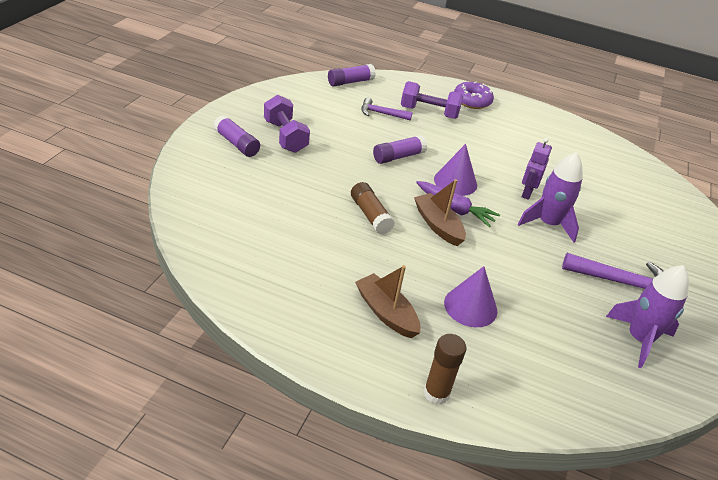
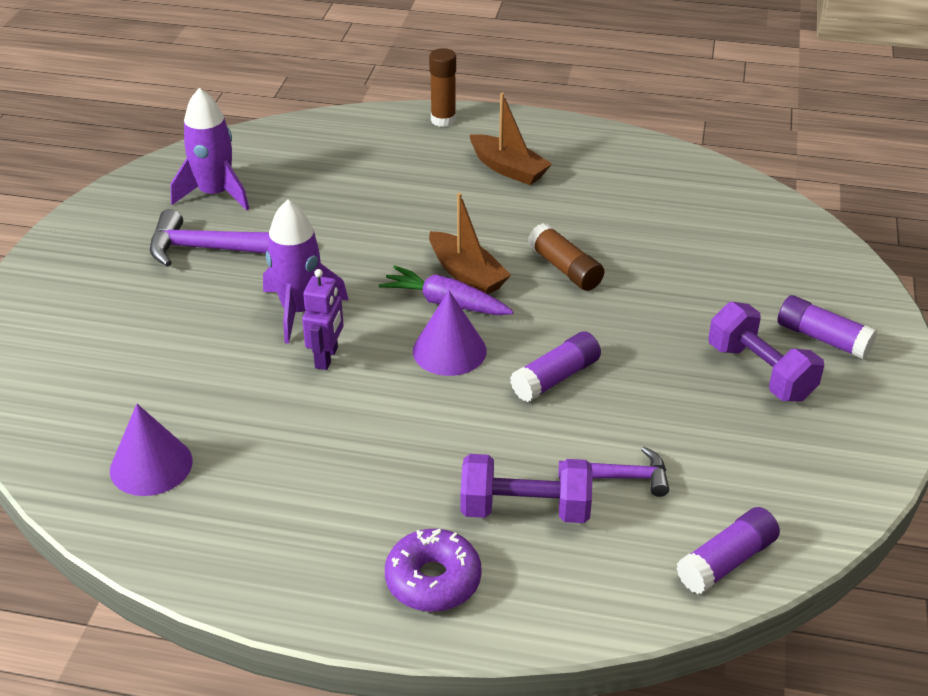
camera: 175 degrees right, 0 degrees up
(470, 306) = (414, 190): purple cone -> purple cone (151, 465)

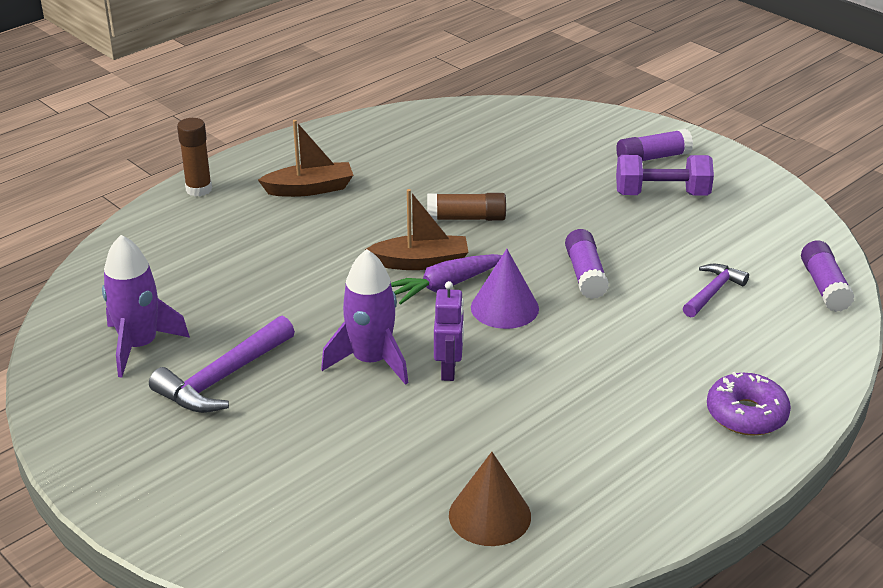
camera: 55 degrees left, 5 degrees down
(151, 465) = (489, 515): purple cone -> brown cone
(327, 358) = (449, 370): purple robot -> purple robot turned 45 degrees clockwise
(525, 509) = (709, 345): purple dumbbell -> none

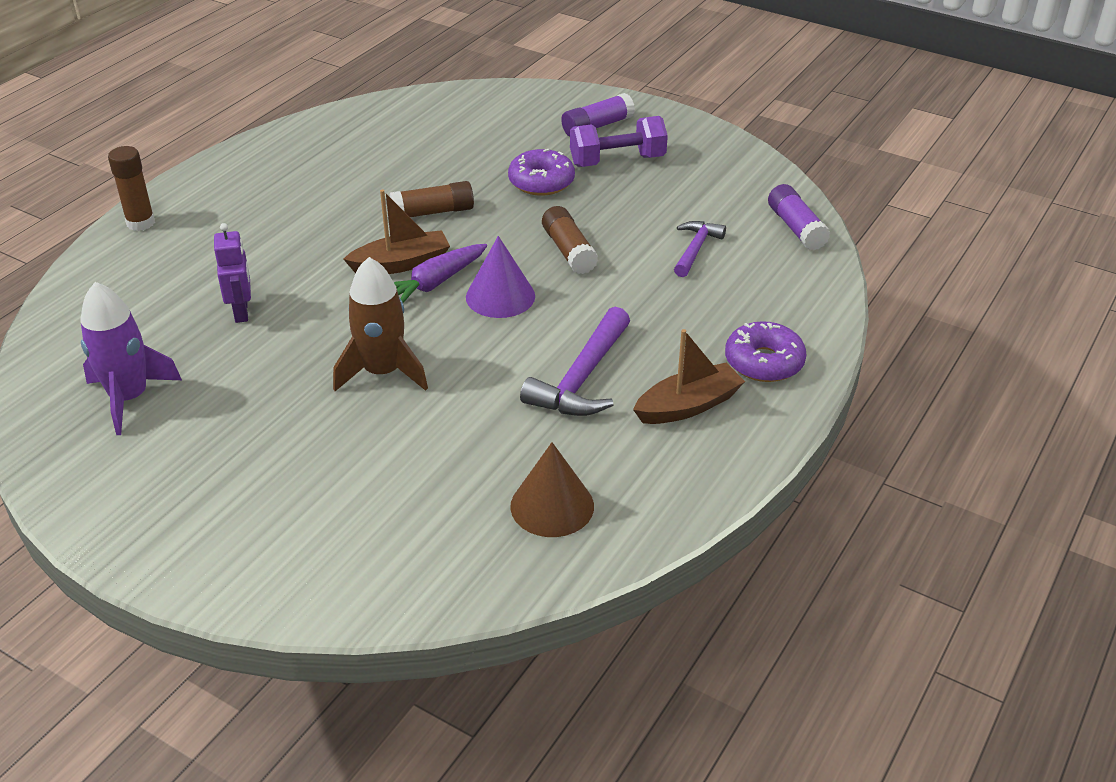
camera: 15 degrees left, 5 degrees up
(222, 378) = (231, 417): purple hammer -> purple hammer (582, 379)
(310, 189) = (261, 205): brown boat -> brown boat (688, 406)
(370, 361) = (382, 372): purple rocket -> brown rocket
(449, 370) = (464, 368): purple robot -> purple robot (242, 312)
(580, 204) = (541, 182): none -> purple donut
(585, 274) = (569, 251): purple glue stick -> brown glue stick

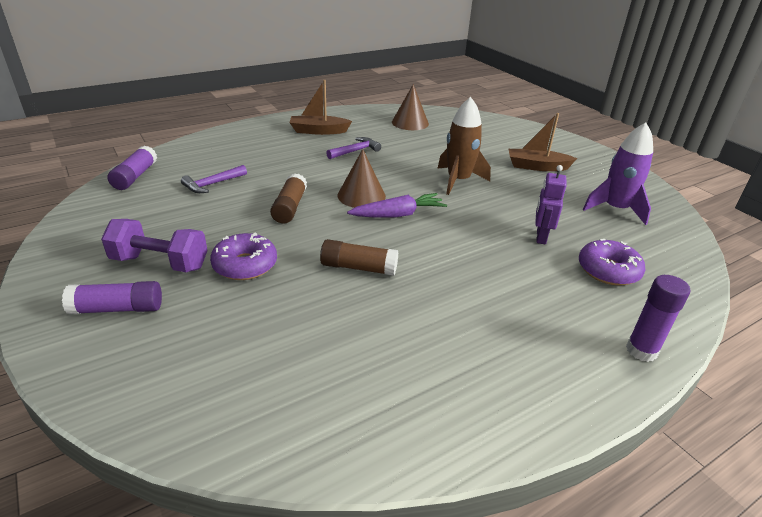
camera: 155 degrees left, 5 degrees down
(140, 223) = (641, 350): brown glue stick -> purple glue stick
(401, 264) = (411, 234): brown boat -> brown boat (537, 166)
(500, 296) = (361, 195): purple cone -> brown cone
(582, 379) = (355, 151): purple hammer -> purple hammer, size x0.62
(764, 362) = (262, 134): purple donut -> purple donut (608, 270)

